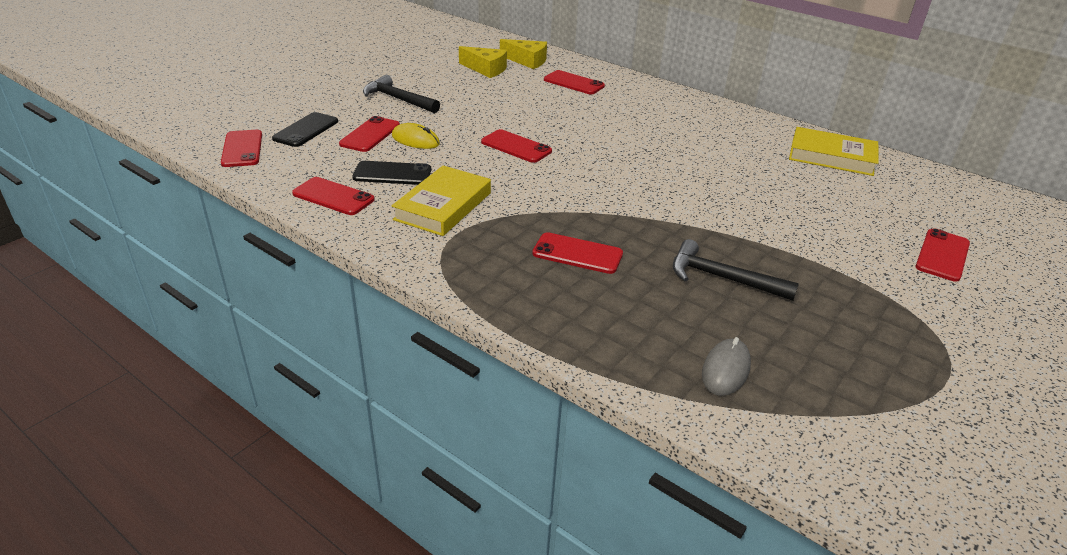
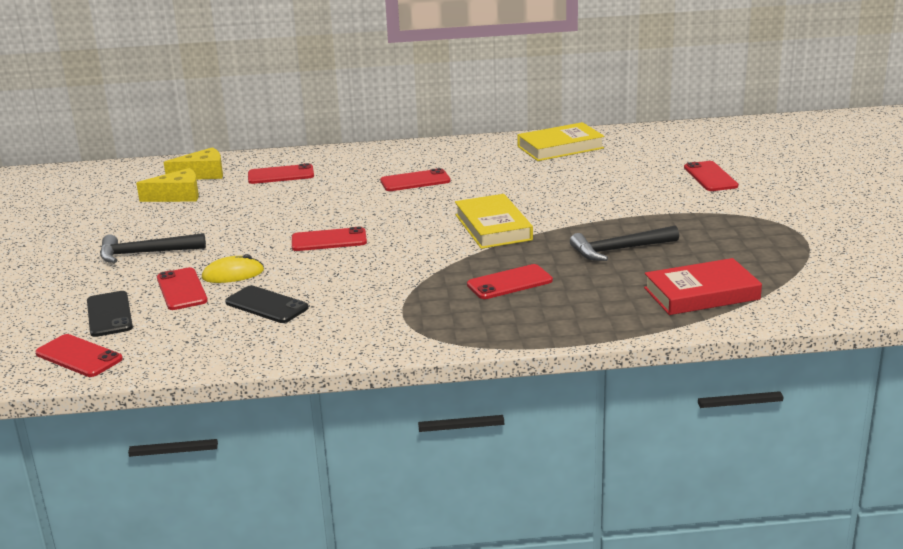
camera: 40 degrees left, 10 degrees down
(333, 197) = (251, 343): red phone -> red phone (415, 181)
(392, 174) = (266, 305): black phone -> black phone turned 75 degrees clockwise
(443, 206) = (356, 304): yellow book -> yellow book (493, 227)
(725, 370) = (701, 294): grey mouse -> red book

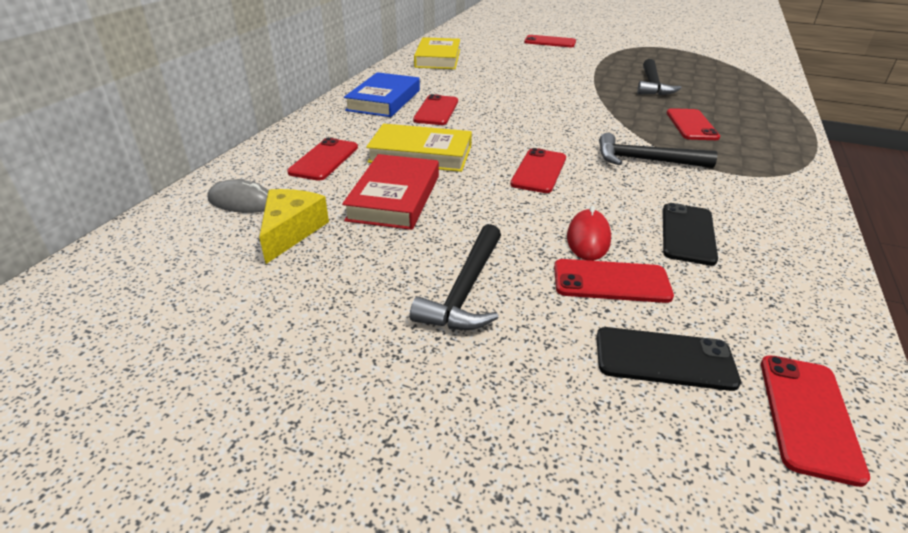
camera: 65 degrees left, 10 degrees up
(79, 356) = (808, 415): red phone -> red phone turned 45 degrees counterclockwise
(202, 174) = (242, 202): yellow cheese -> grey mouse
(233, 274) = (588, 238): yellow mouse -> red mouse
(266, 305) = (688, 234): black phone -> black phone turned 45 degrees counterclockwise
(392, 274) = (646, 160): none -> black hammer
(416, 159) = (384, 100): none -> blue book
(493, 227) = (574, 107): yellow book -> yellow book (421, 154)
(701, 294) = (739, 83): red book -> red book (394, 197)

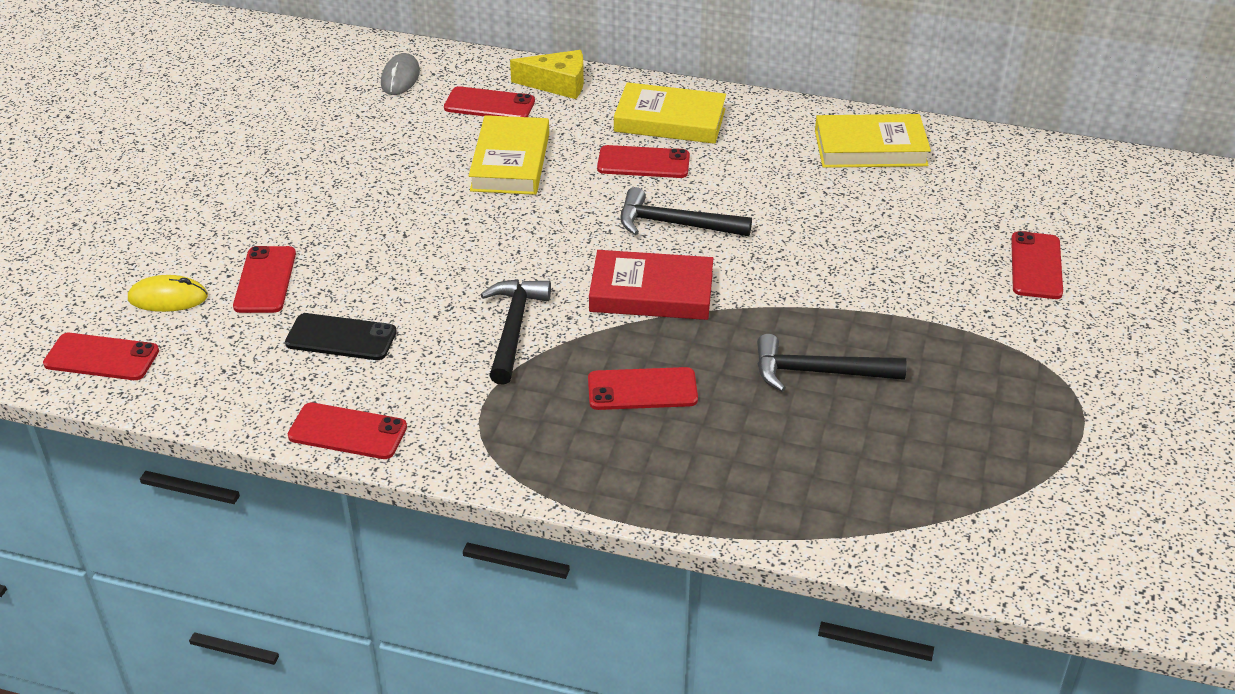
camera: 85 degrees right, 5 degrees up
(291, 231) = (350, 110): yellow cheese -> yellow cheese (558, 84)
(384, 100) = (670, 120): blue book -> yellow book
(394, 197) = (411, 155): red book -> red book (651, 292)
(466, 290) = (261, 204): black hammer -> black hammer (675, 224)
(539, 171) = (476, 244): red phone -> red phone (347, 432)
(588, 238) = (334, 271): red mouse -> none
(664, 359) = (168, 298): black phone -> yellow mouse

